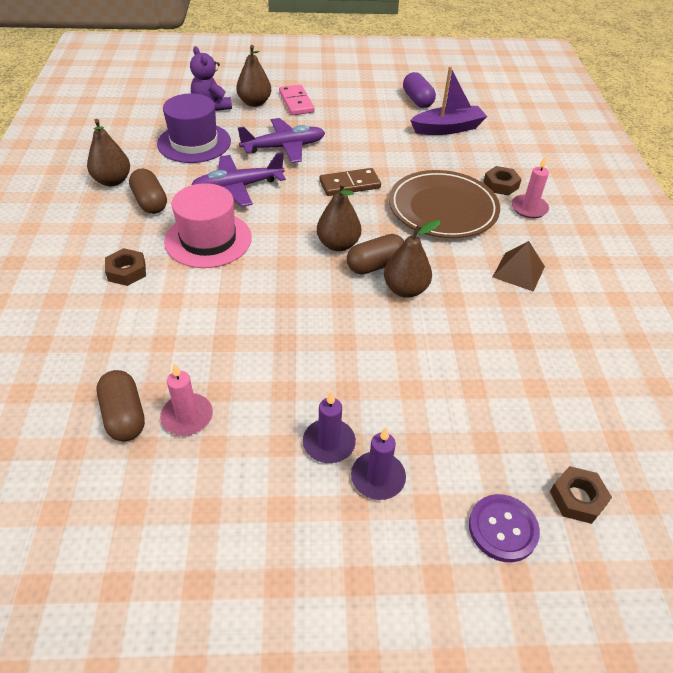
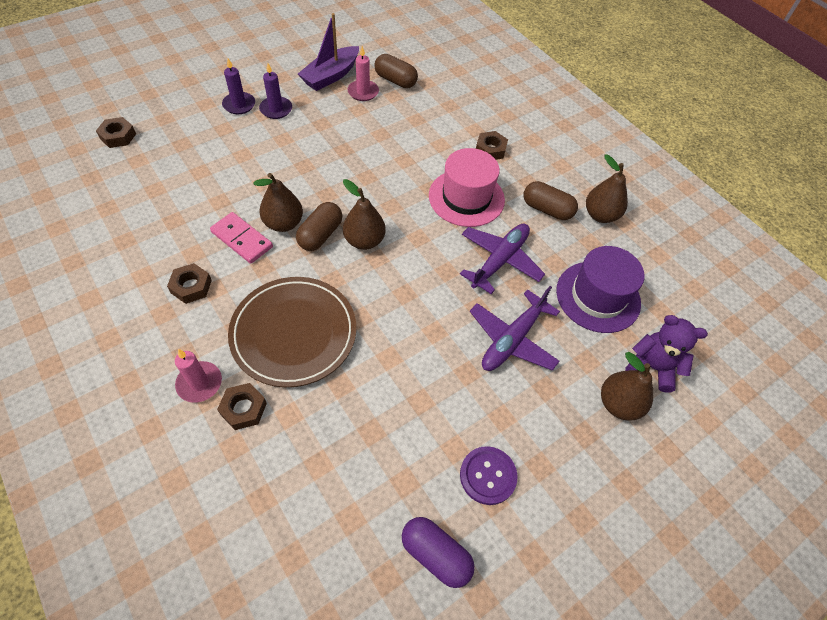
camera: 145 degrees right, 10 degrees up
(296, 102) = (577, 437): pink domino -> pink domino (242, 239)
(350, 185) = (405, 318): brown domino -> none
(447, 128) = (356, 498): purple boat -> purple boat (331, 76)
(503, 529) = (160, 108): purple button -> purple button (488, 476)
(518, 271) = (191, 286): brown pyramid -> brown nut

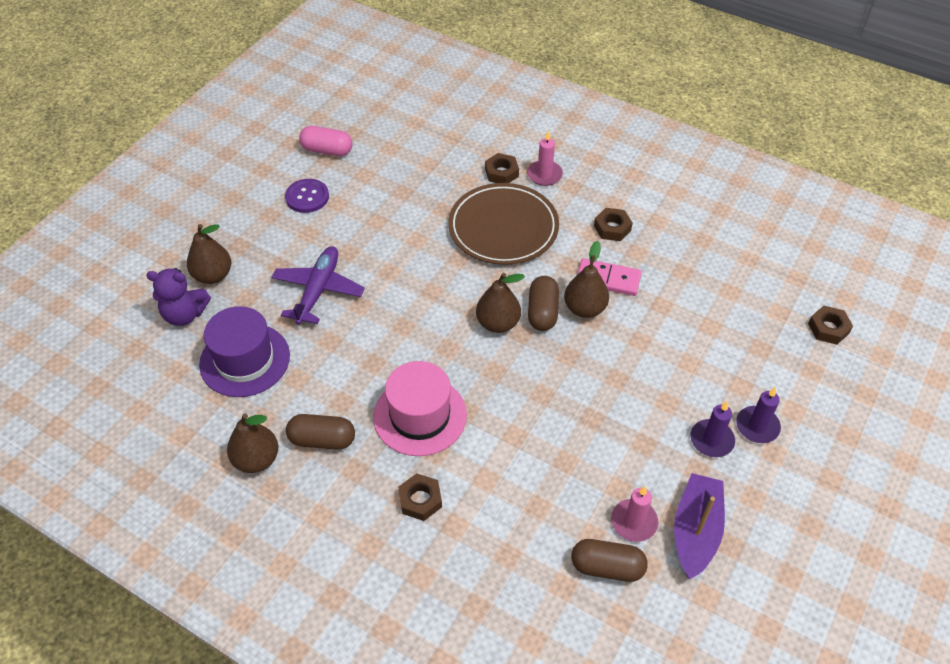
camera: 160 degrees right, 5 degrees down
(435, 554) = (327, 150): purple capsule -> pink capsule
(500, 260) = (355, 357): purple plane -> none

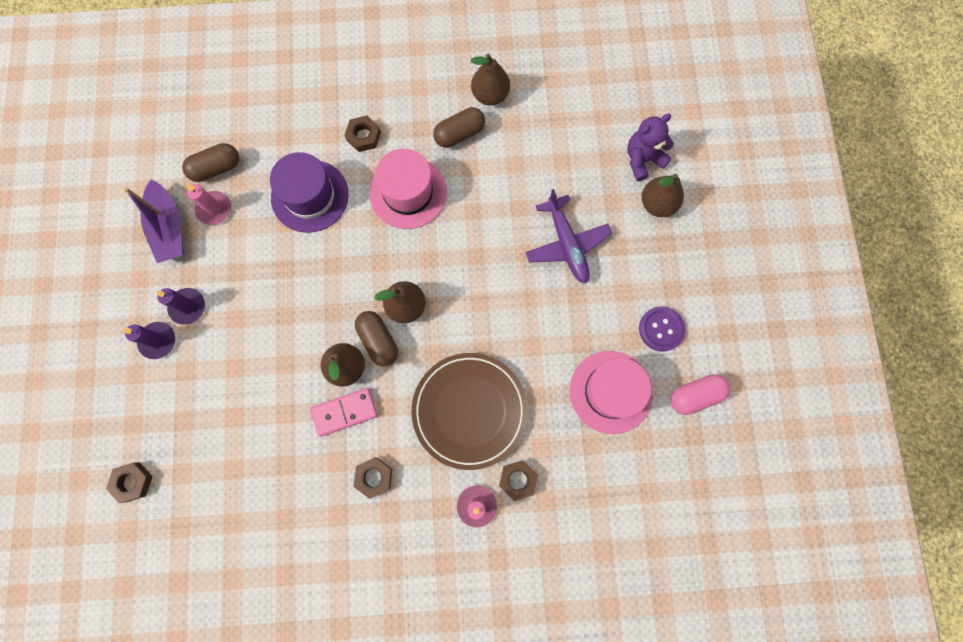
camera: 145 degrees right, 25 degrees up
(245, 360) = (565, 154): purple hat -> purple hat (310, 196)
(385, 183) = (610, 392): none -> pink hat

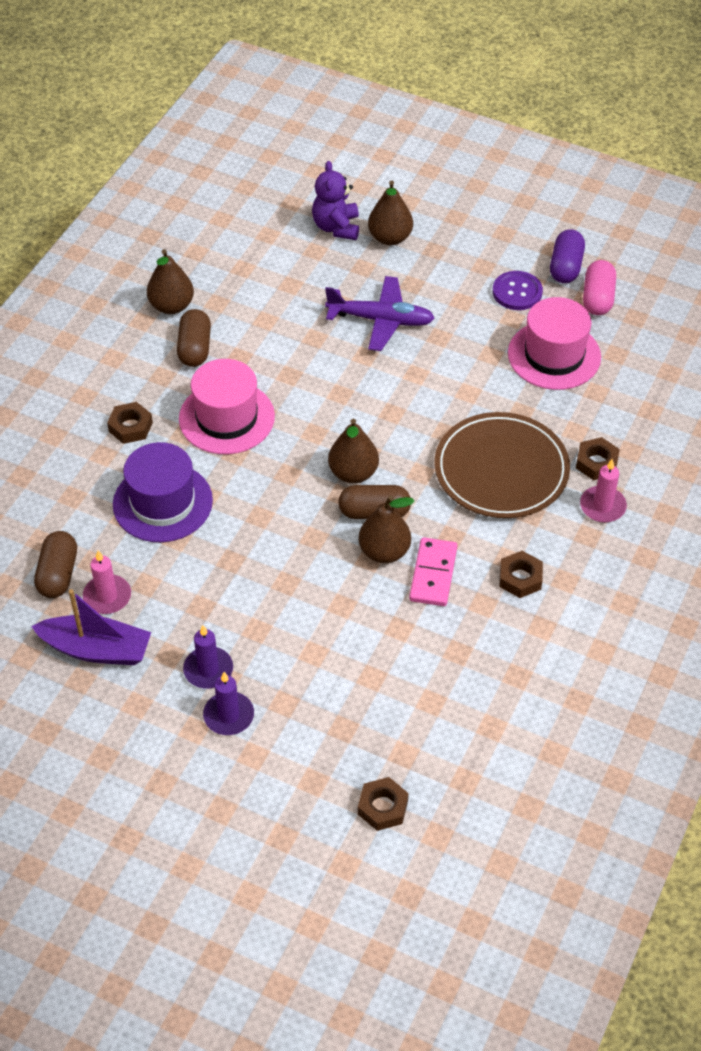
camera: 60 degrees left, 25 degrees down
(714, 353) = (565, 267): none -> purple capsule

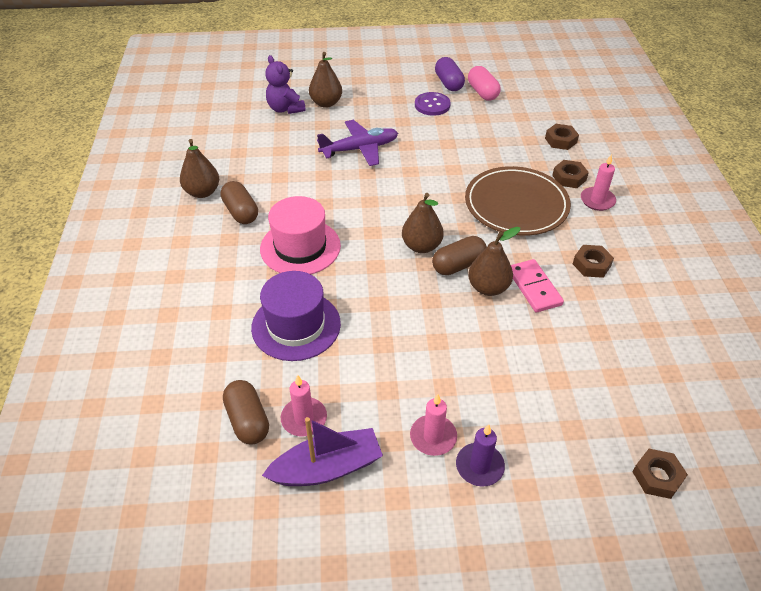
camera: 30 degrees left, 5 degrees down
(130, 427) = (229, 282): brown nut -> brown nut (560, 140)
(208, 670) = (433, 437): purple candle -> pink candle
(554, 355) = (486, 130): pink hat -> none

